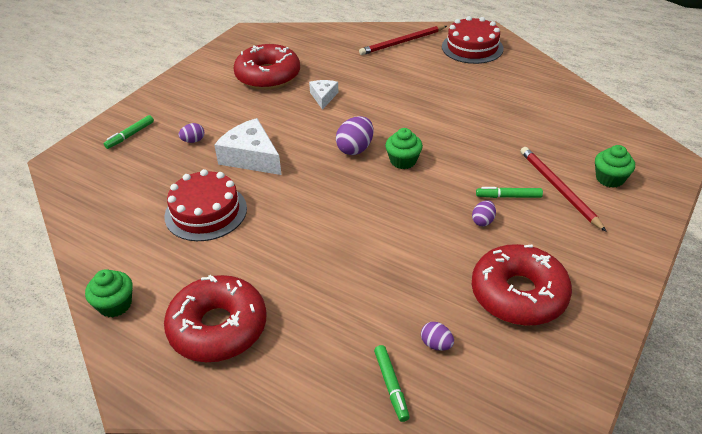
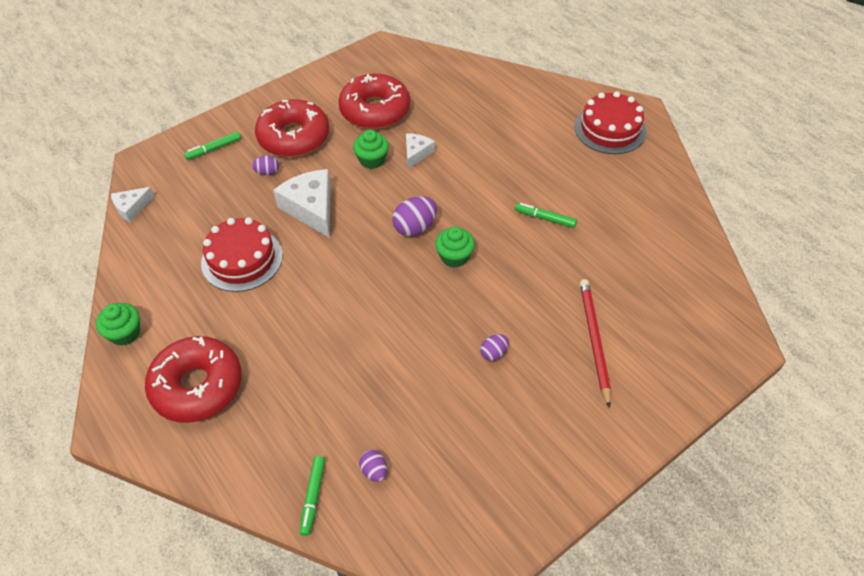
camera: 20 degrees right, 10 degrees up
(68, 199) = (132, 208): none -> white cheese
(402, 42) = (536, 102): red pencil -> none
(508, 196) = (536, 333): green marker -> green marker (545, 218)
(518, 294) = (480, 446): red donut -> red donut (294, 137)
(609, 179) = (657, 345): green cupcake -> green cupcake (372, 160)

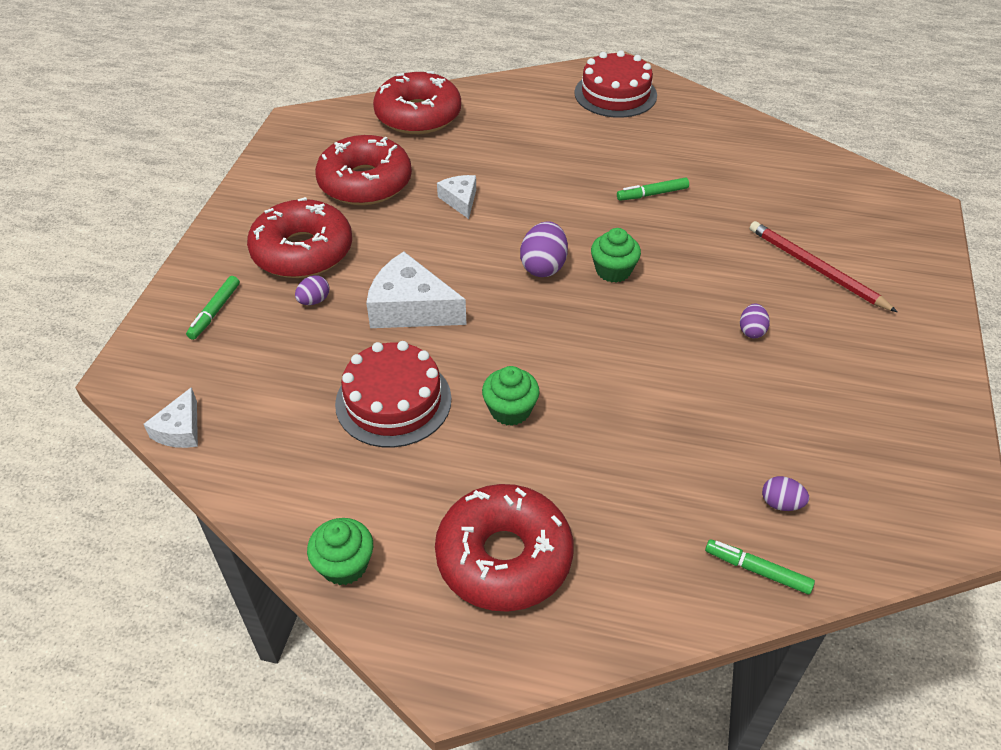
camera: 40 degrees left, 5 degrees down
(313, 497) = (757, 570): green marker -> green marker turned 150 degrees clockwise
(372, 160) = (420, 229): green cupcake -> green cupcake (510, 410)
(457, 79) = (418, 115): none -> red donut

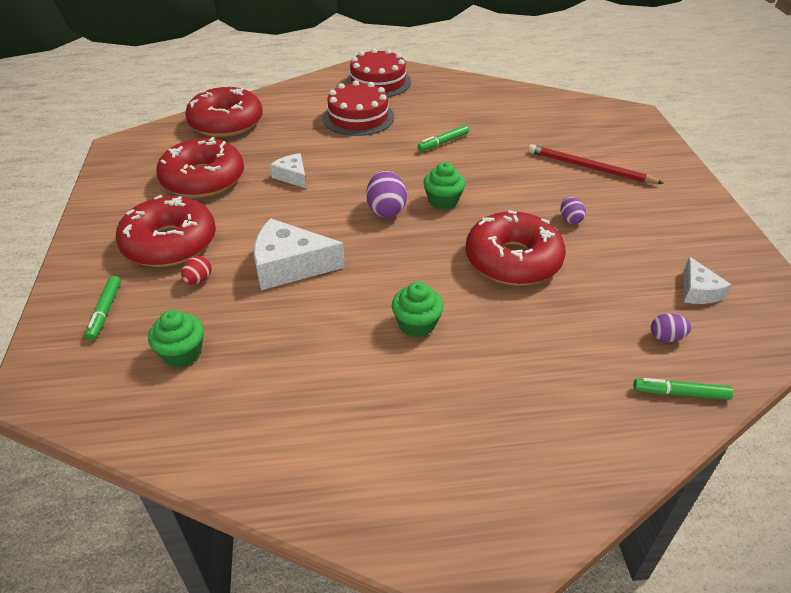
camera: 20 degrees left, 5 degrees down
(180, 430) = (112, 424): white cheese -> white cheese (698, 291)
(314, 301) = (198, 280): purple egg -> red egg
(344, 565) = (334, 500): green cupcake -> green cupcake (182, 353)
(393, 401) = (311, 344): red cake -> red cake (358, 117)
(504, 557) = (475, 447): red donut -> red donut (513, 260)

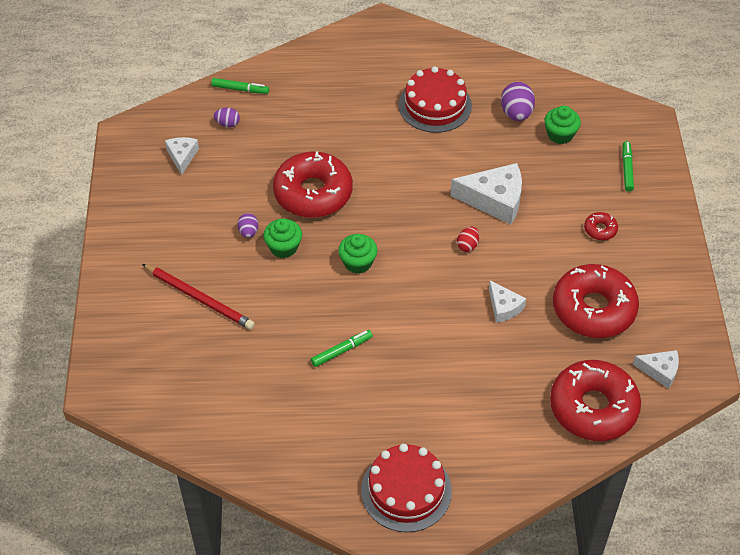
camera: 175 degrees left, 10 degrees up
(158, 144) = (660, 371): none -> white cheese
(170, 243) = (600, 229): red donut -> red donut, size x0.41
(198, 280) = (565, 191): red egg -> red egg (467, 245)
(358, 117) = (435, 407): red cake -> red cake (435, 105)
(386, 210) = (412, 255): purple egg -> purple egg (516, 113)
(416, 324) = (398, 144): green cupcake -> green cupcake (283, 247)

